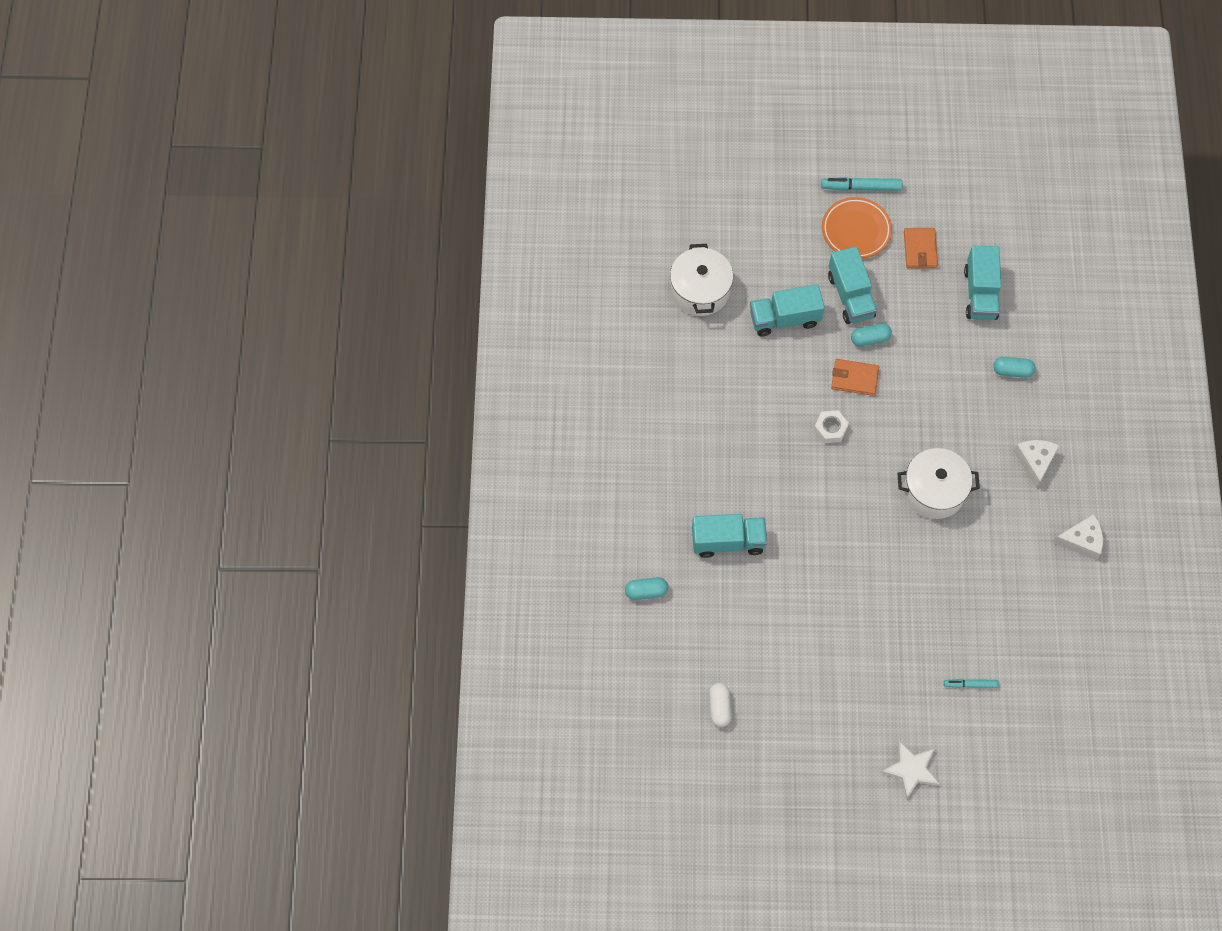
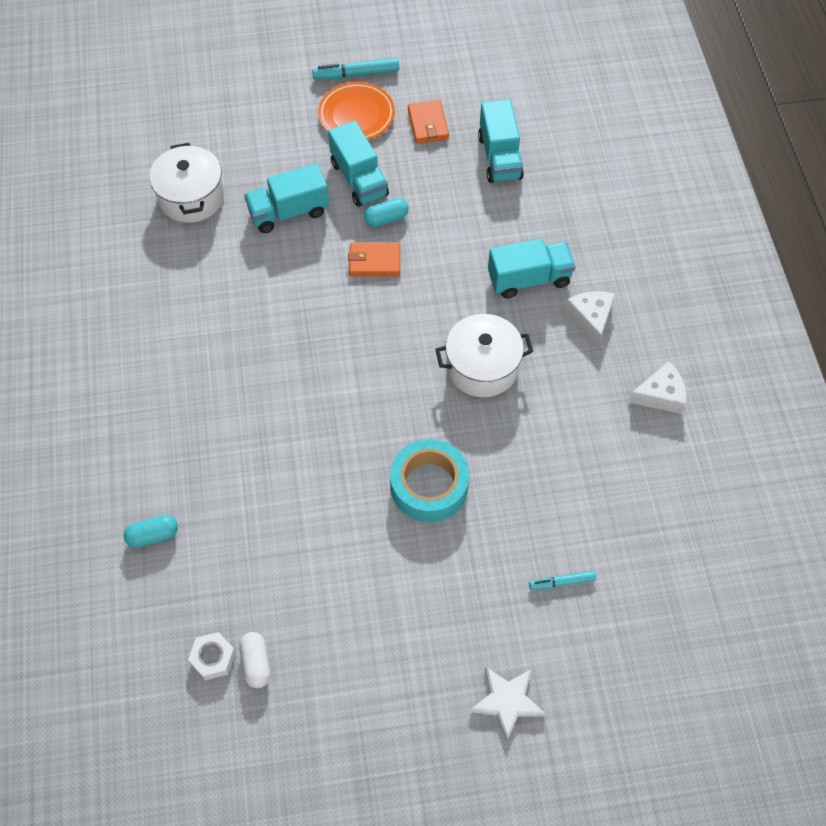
camera: 10 degrees left, 5 degrees down
(728, 541) = (248, 461): turquoise truck -> turquoise truck (529, 279)
(830, 429) = (354, 318): white nut -> white nut (213, 658)
(874, 587) = (429, 486): none -> turquoise tape
(1012, 371) = (548, 228): turquoise capsule -> none

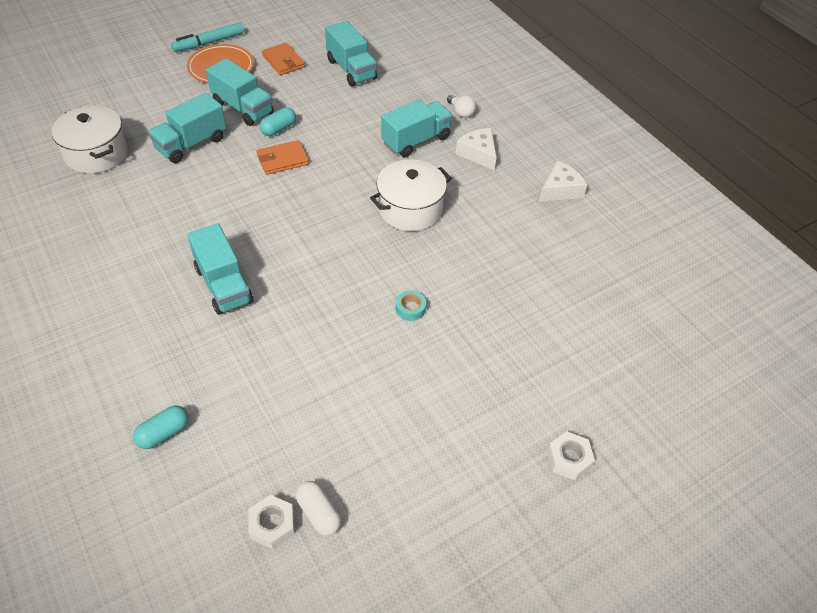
camera: 25 degrees left, 10 degrees down
(260, 397) = (224, 285): none -> turquoise truck
(429, 486) = (410, 308): turquoise tape -> turquoise tape, size x0.41
(507, 701) = (569, 459): white star -> white nut
(562, 582) = (561, 346): turquoise marker -> none
(598, 254) = (461, 112): none -> white light bulb

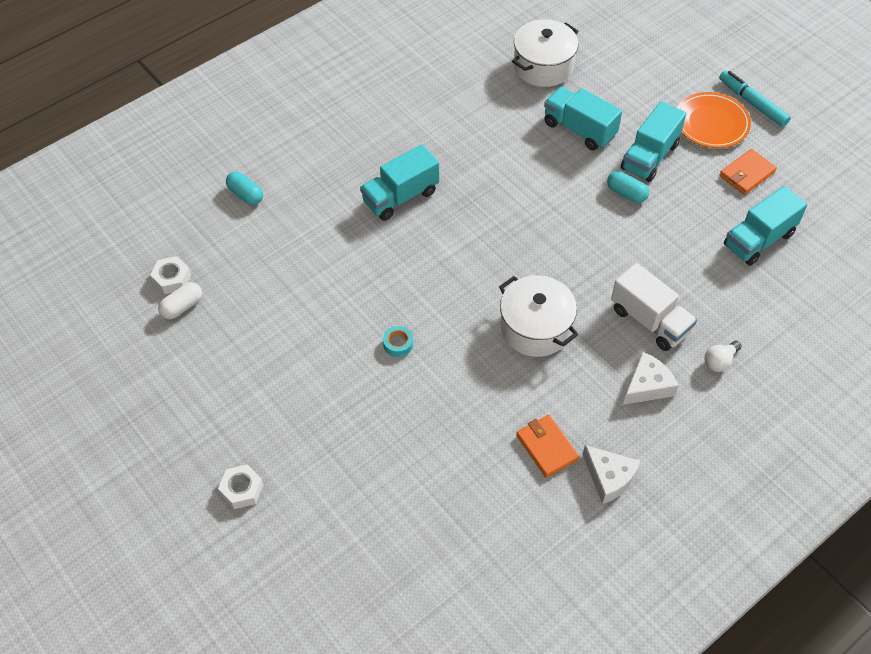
camera: 85 degrees right, 5 degrees up
(282, 160) = (578, 206): orange wallet -> orange wallet (546, 447)
(416, 140) = (649, 320): turquoise truck -> white truck

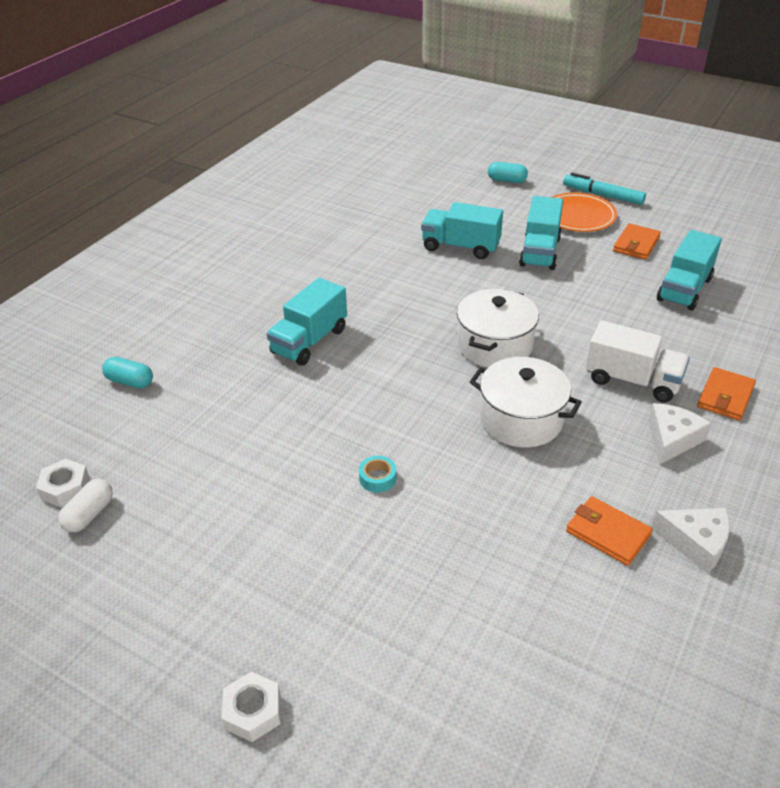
camera: 20 degrees left, 15 degrees down
(543, 66) = (397, 210): white pot -> white pot (495, 345)
(626, 193) = (537, 284): turquoise capsule -> turquoise capsule (507, 180)
(719, 361) = (725, 397): white light bulb -> orange wallet

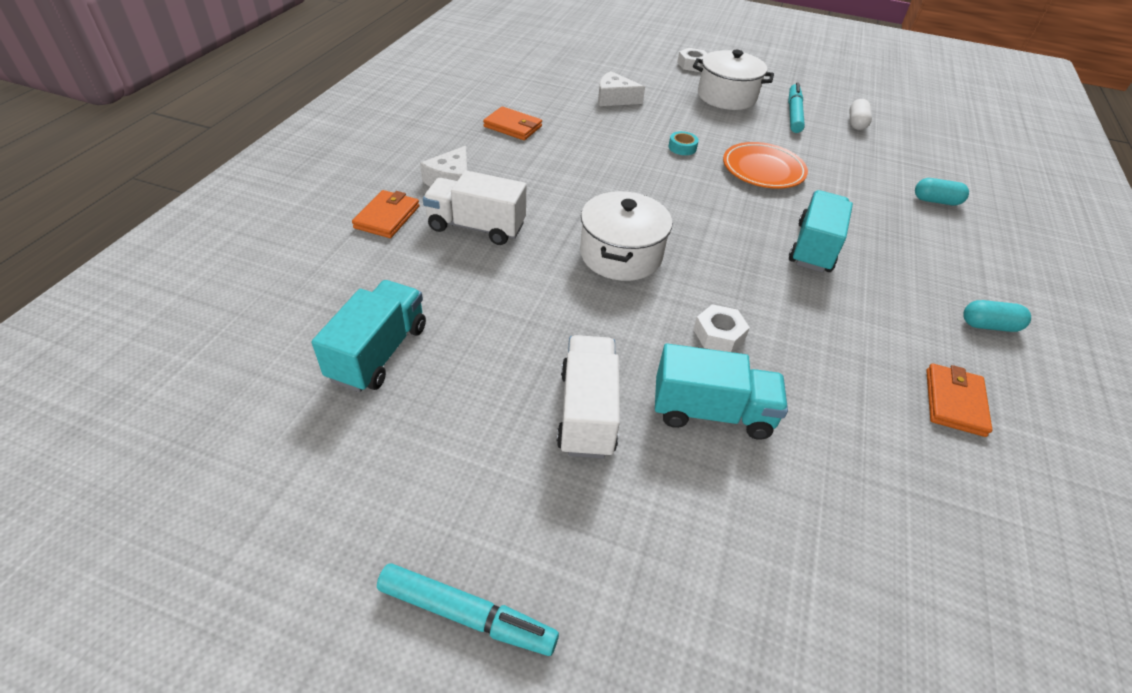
camera: 165 degrees right, 5 degrees up
(65, 488) = (889, 134): white nut -> white nut (718, 334)
(168, 541) = (794, 114): none -> turquoise marker
(507, 180) = (688, 656): turquoise capsule -> turquoise capsule (989, 326)
(521, 419) = (582, 189): white pot -> white pot (726, 96)
(540, 252) = (587, 412): turquoise truck -> white truck
(578, 216) = (524, 521): orange plate -> orange plate (763, 170)
(636, 244) = (427, 447): orange wallet -> orange wallet (954, 402)
(695, 542) = (453, 124): white cheese -> white cheese (614, 98)

